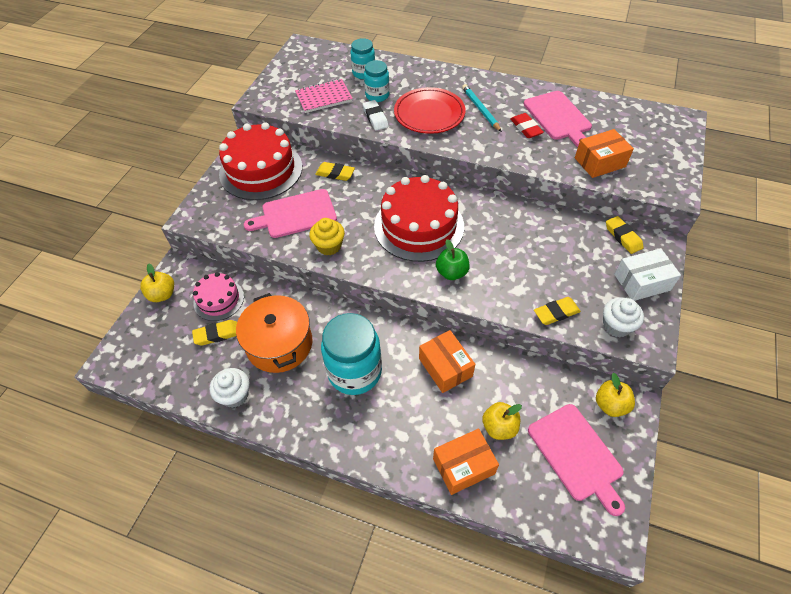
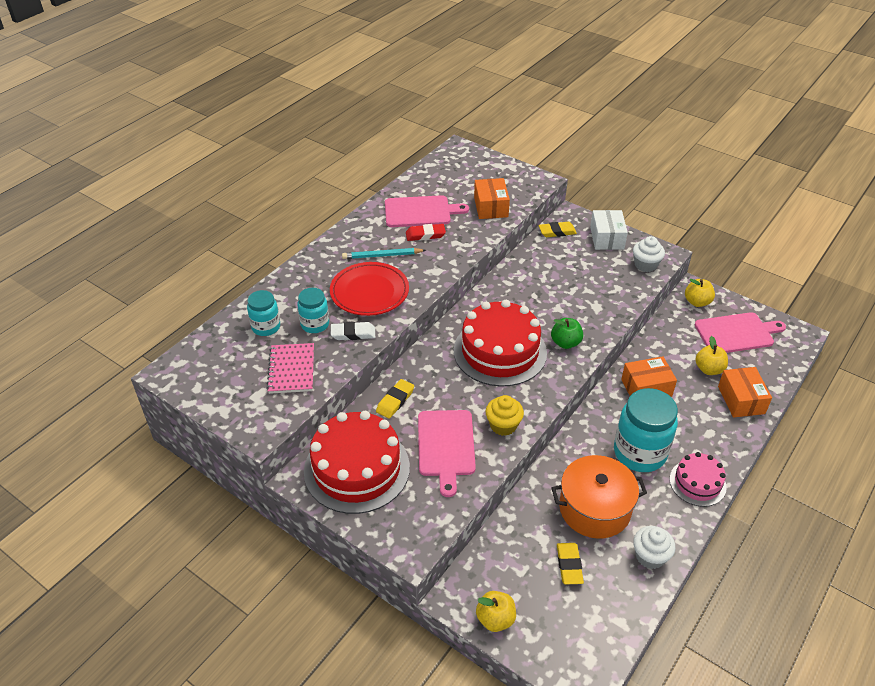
camera: 75 degrees left, 10 degrees down
(219, 299) = (520, 559): pink cake -> pink cake (697, 483)
(556, 313) = (626, 292): yellow eraser -> none

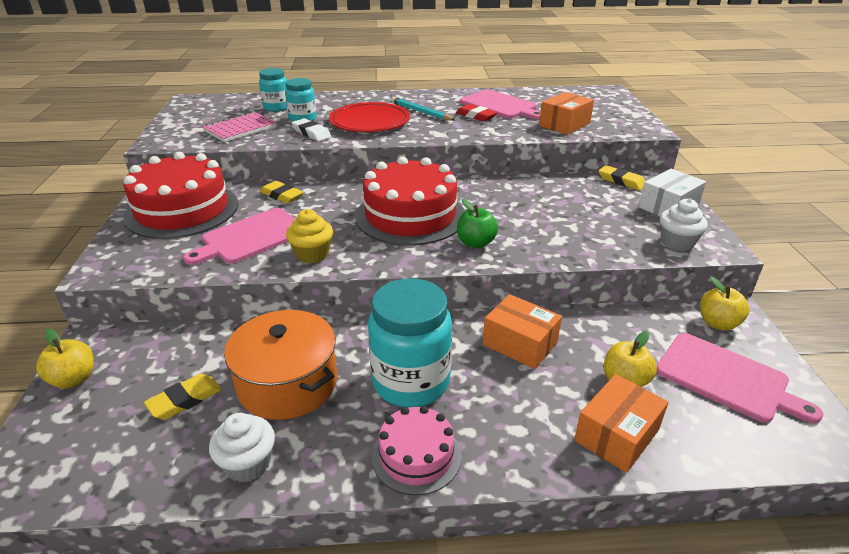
camera: 50 degrees right, 10 degrees down
(395, 401) = (282, 195): yellow eraser -> yellow eraser turned 45 degrees clockwise

